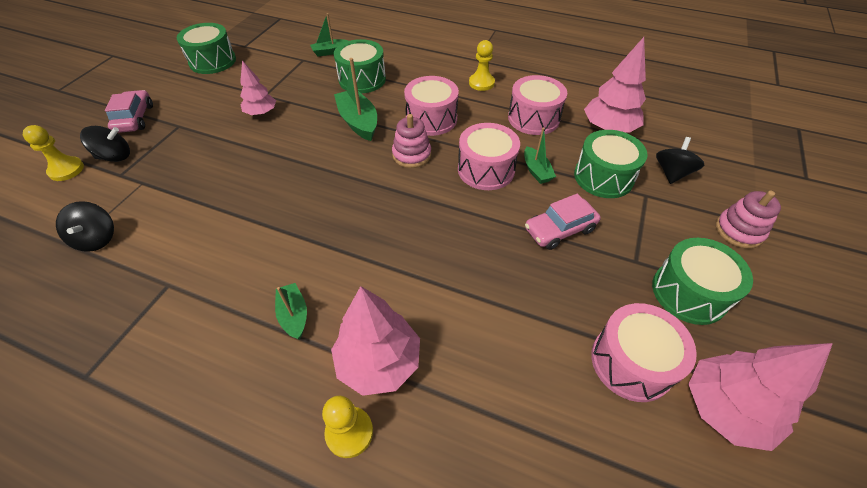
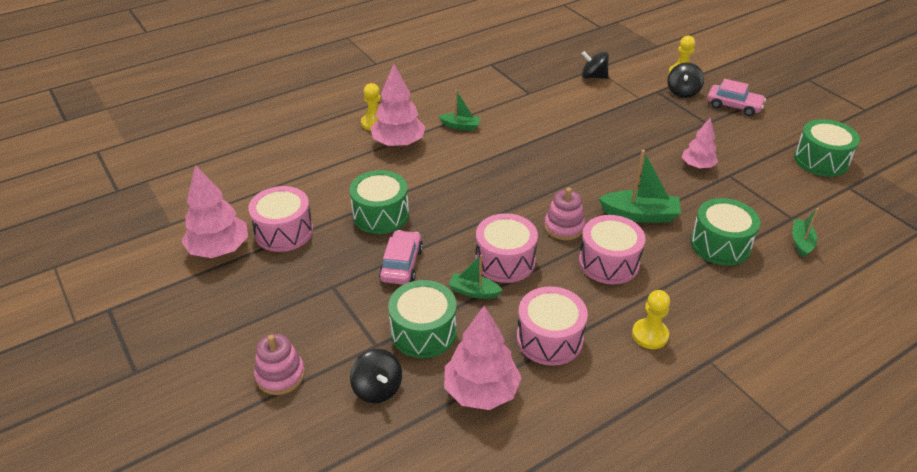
camera: 125 degrees right, 10 degrees down
(689, 292) = (282, 294): green drum -> green drum (380, 215)

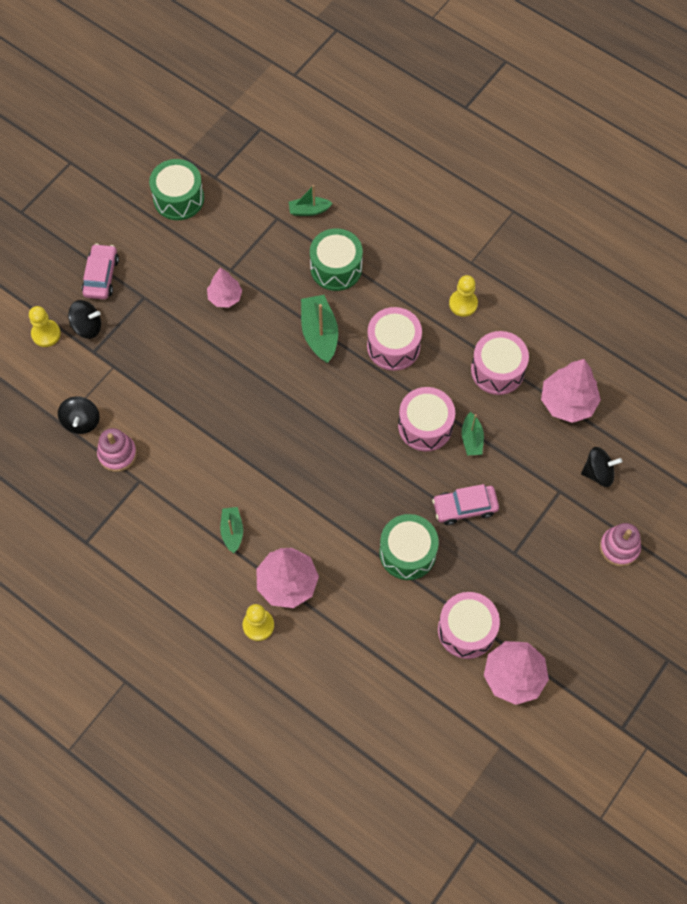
camera: 110 degrees left, 25 degrees up
(377, 388) = (598, 473): black spinning top -> black spinning top turned 45 degrees clockwise
(423, 332) = (531, 461): green drum -> none
(564, 227) = (361, 391): pink stacking toy -> pink stacking toy (117, 454)

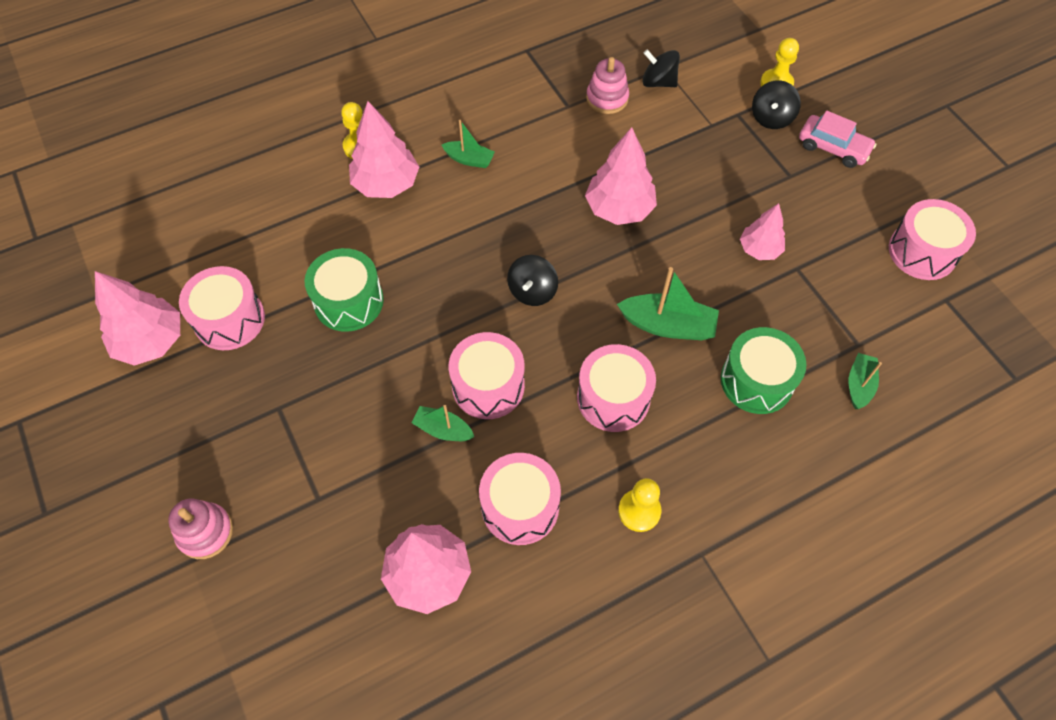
camera: 115 degrees right, 5 degrees down
(178, 198) = (922, 252): green drum -> pink drum
(231, 401) = (619, 209): none -> pink tree
(464, 507) = (363, 381): pink car -> none
(598, 473) = (312, 560): black spinning top -> black spinning top (532, 291)

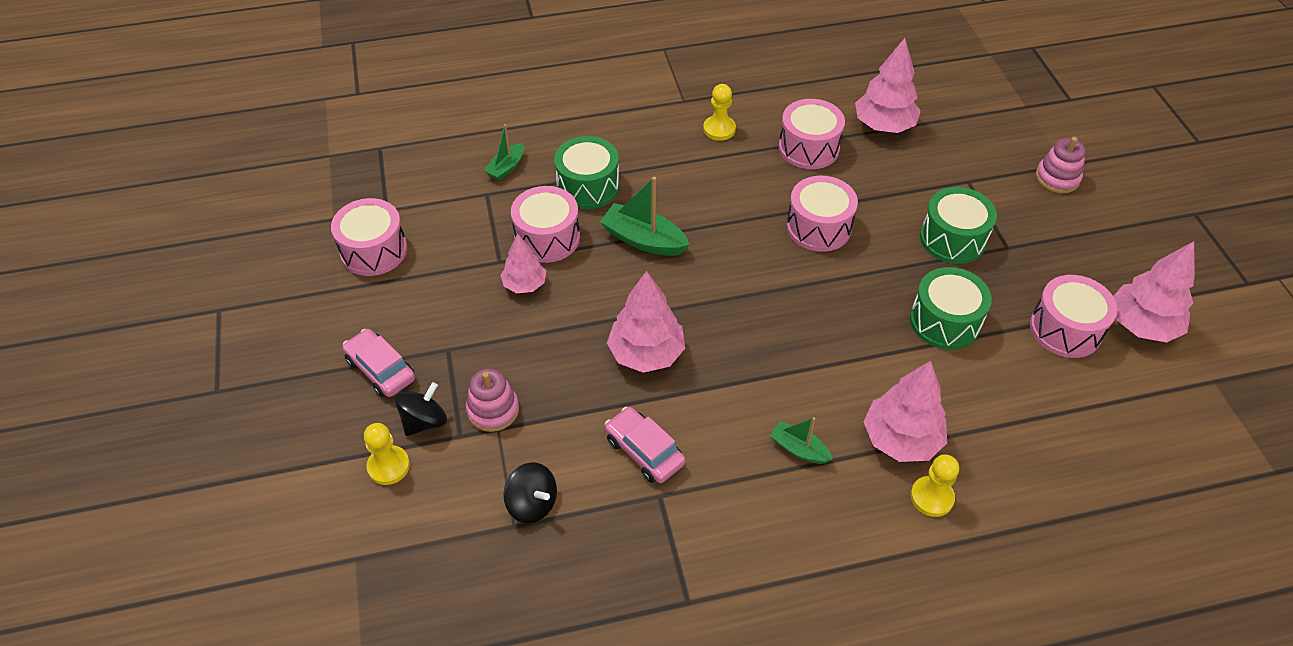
camera: 165 degrees left, 10 degrees down
(339, 405) = (952, 239): none -> green drum
(443, 429) = (862, 205): green boat -> none
(532, 291) = (760, 293): black spinning top -> none
(591, 133) = (644, 451): none -> pink car
(607, 98) = (607, 495): pink stacking toy -> pink stacking toy (493, 410)
(613, 398) = (713, 198): pink drum -> pink drum (547, 238)

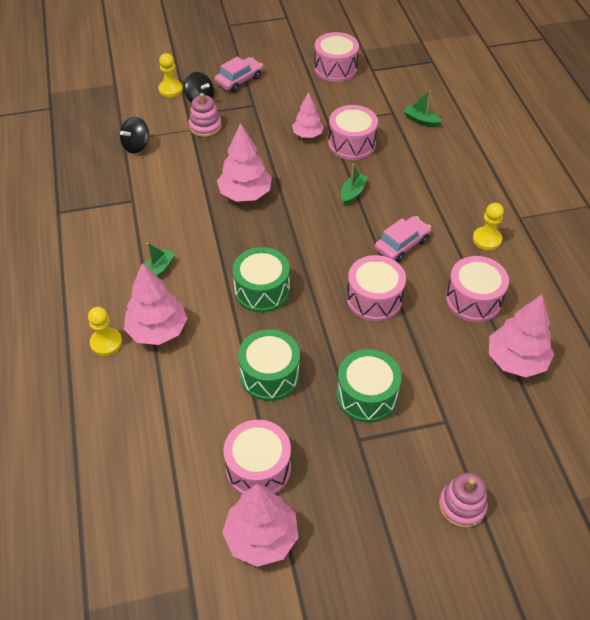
camera: 90 degrees right, 0 degrees up
(588, 186) = (406, 162): green drum -> green drum (262, 290)
(644, 240) = (352, 193): green boat -> green boat, size x0.61
(644, 451) = (166, 193): pink car -> pink car (401, 245)

